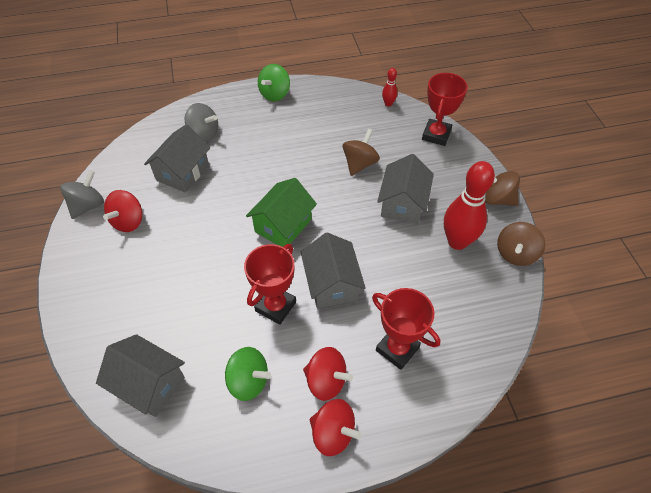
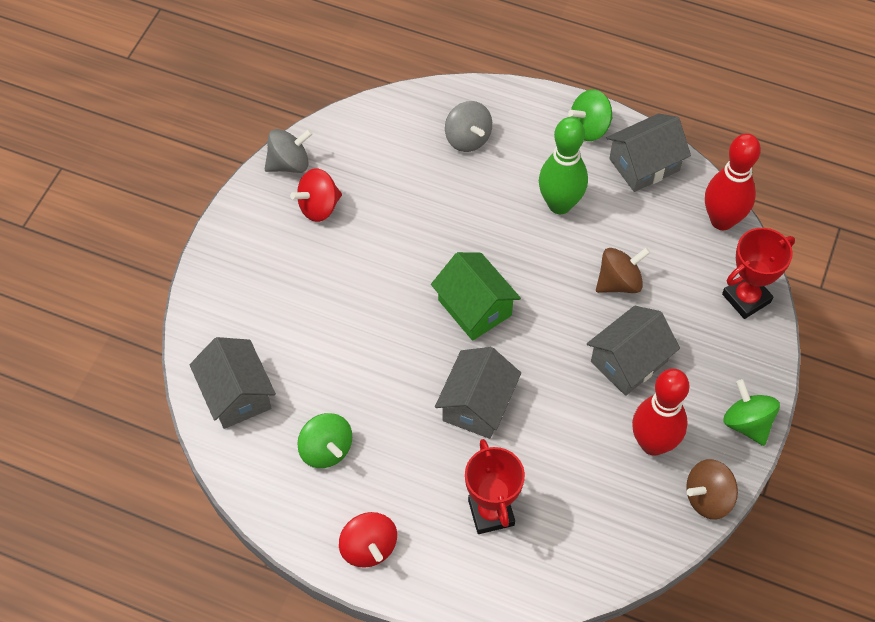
camera: 35 degrees right, 5 degrees up
(182, 172) = (411, 178): grey house -> grey house (644, 165)
(275, 306) = (403, 392): red trophy -> none
(283, 225) = (475, 307): green house -> green house turned 75 degrees clockwise
(290, 141) = (560, 204): none -> green bowling pin
(326, 381) = (398, 497): red spinning top -> none
(388, 104) = (722, 220): red bowling pin -> red bowling pin, size x2.17
(497, 199) = (747, 423): brown spinning top -> green spinning top

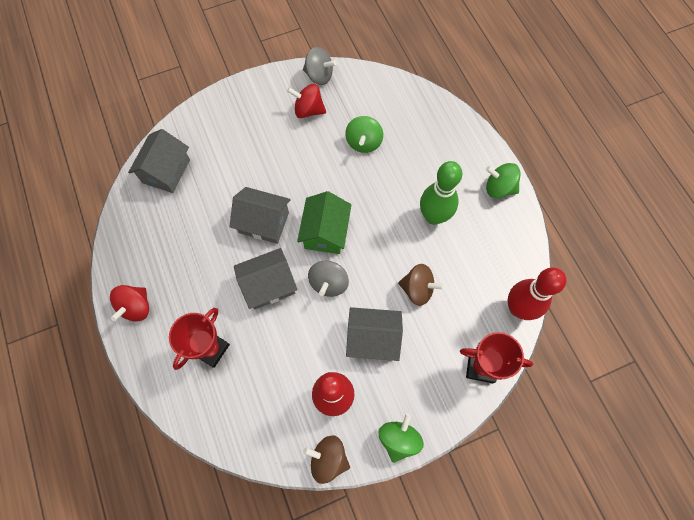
camera: 45 degrees right, 10 degrees up
(326, 450) = (173, 238): green spinning top -> green spinning top (364, 142)
(467, 139) = (424, 138): grey spinning top -> grey spinning top (329, 283)
(644, 165) = (507, 236): grey house -> grey house (263, 222)

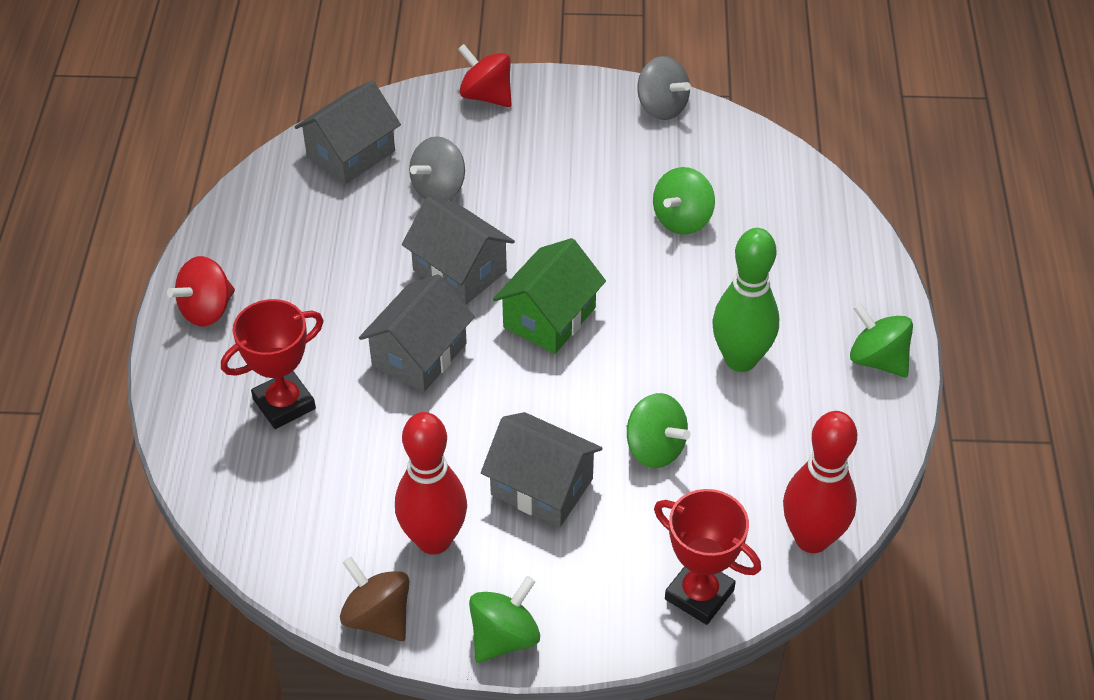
camera: 25 degrees right, 20 degrees down
(268, 285) = (419, 354): grey house -> grey house turned 60 degrees counterclockwise
(308, 110) = (617, 147): red spinning top -> red spinning top (486, 96)
(329, 283) = (515, 387): grey spinning top -> grey spinning top (439, 189)
(417, 289) = (655, 448): brown spinning top -> green spinning top

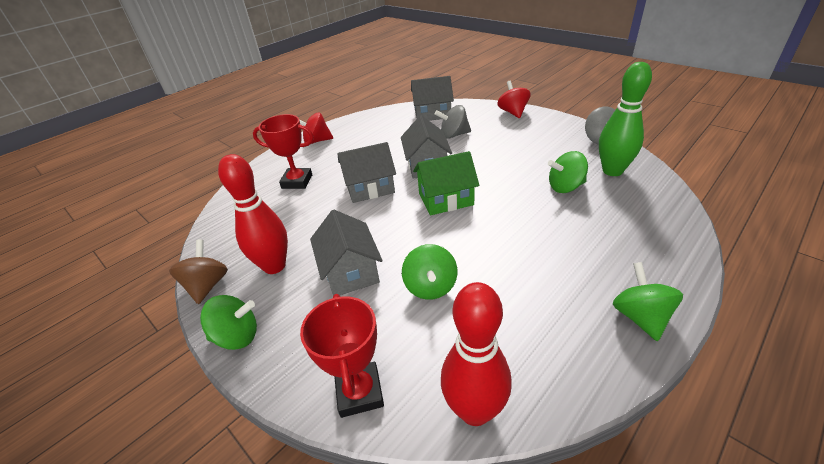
camera: 45 degrees right, 10 degrees down
(740, 359) = (534, 267): green bowling pin -> green bowling pin (612, 171)

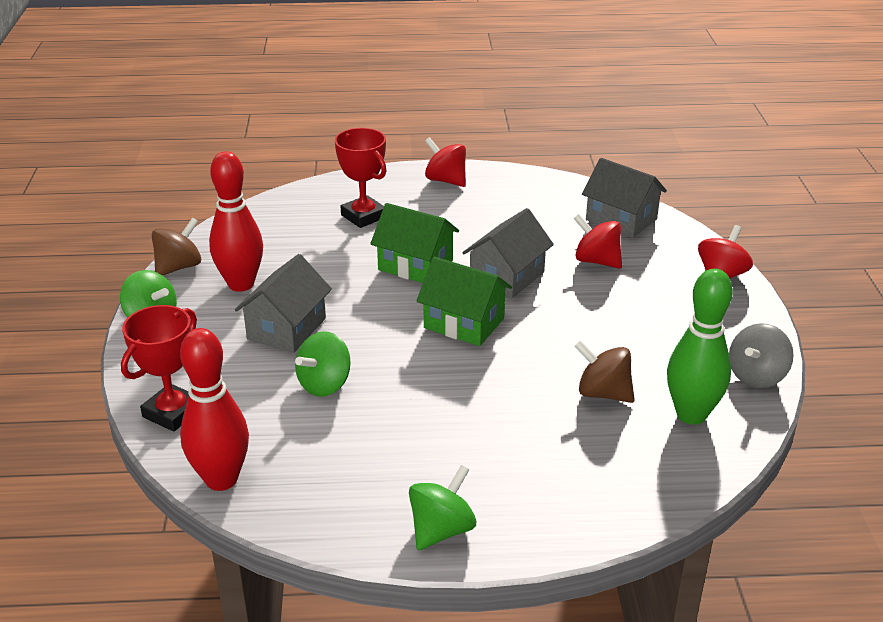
camera: 40 degrees right, 5 degrees down
(370, 188) = (415, 265): grey house -> green house
(454, 135) = (596, 261): grey spinning top -> red spinning top
(565, 187) = (603, 393): green spinning top -> brown spinning top

